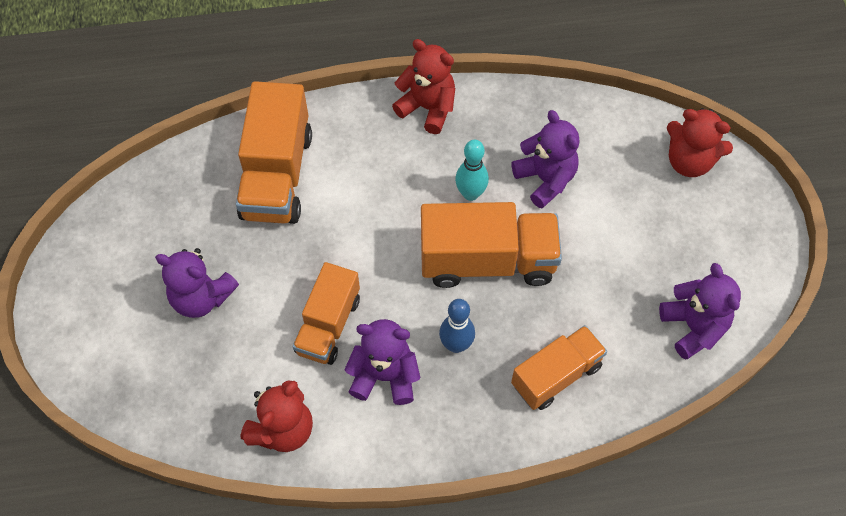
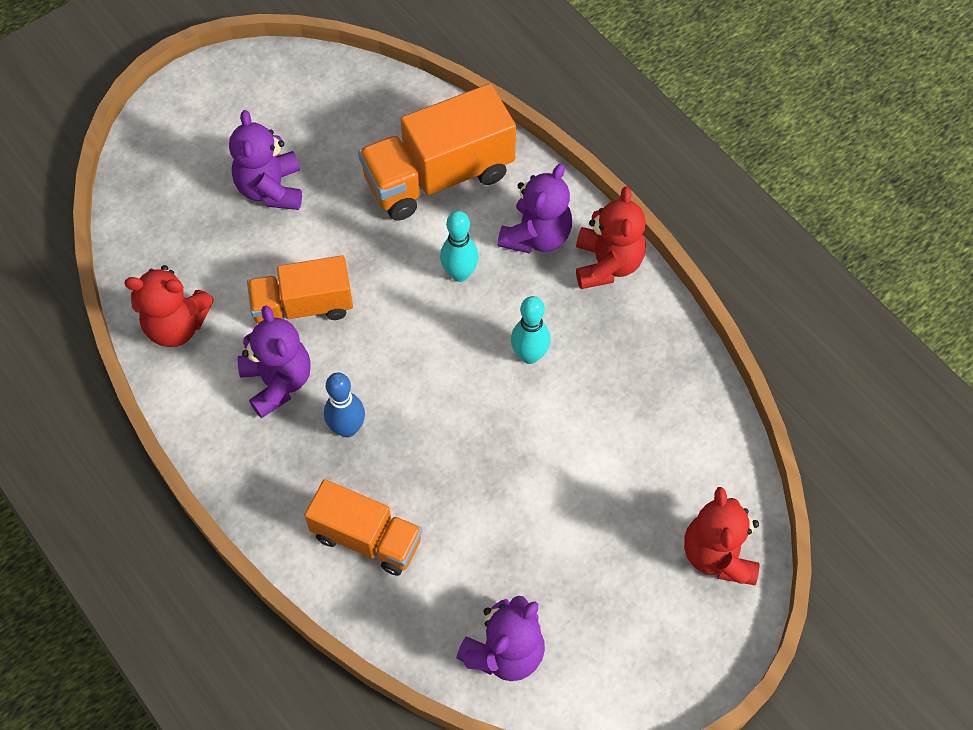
camera: 60 degrees right, 0 degrees up
(372, 204) = (459, 274): none -> turquoise bowling pin
(487, 261) = (460, 410): orange truck -> none
(545, 179) = (594, 417): purple teddy bear -> purple teddy bear (536, 236)

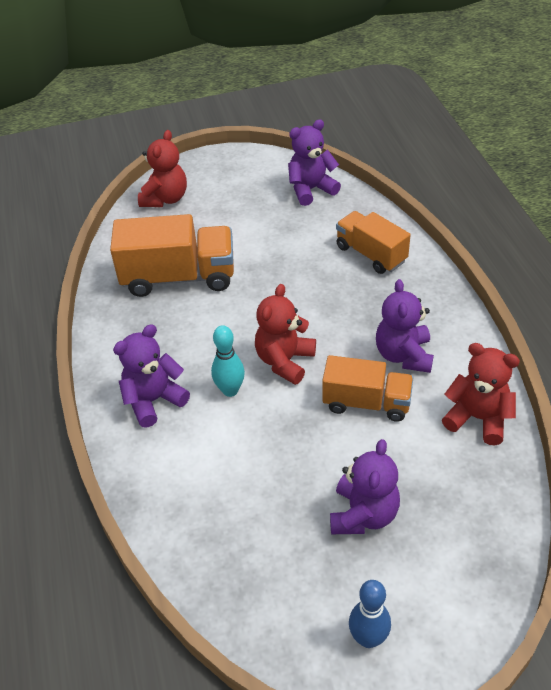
camera: 155 degrees left, 15 degrees down
(347, 428) = (361, 313): blue bowling pin -> blue bowling pin (368, 638)
(438, 176) = (205, 476): orange truck -> orange truck (179, 277)
(529, 355) = (210, 322): turquoise bowling pin -> none
(607, 264) = (115, 364): red teddy bear -> red teddy bear (285, 361)

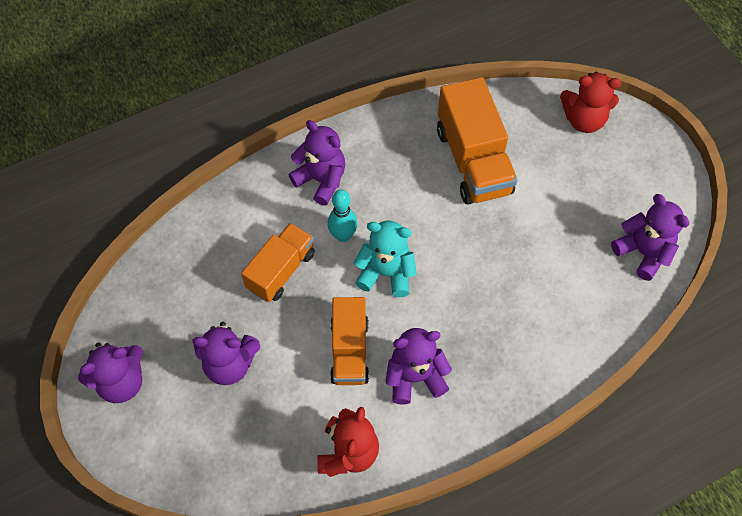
camera: 75 degrees right, 15 degrees up
(285, 361) = (386, 273): red teddy bear -> turquoise teddy bear
(368, 638) = (121, 382): blue bowling pin -> purple teddy bear
(371, 254) = (553, 328): orange truck -> orange truck (281, 270)

